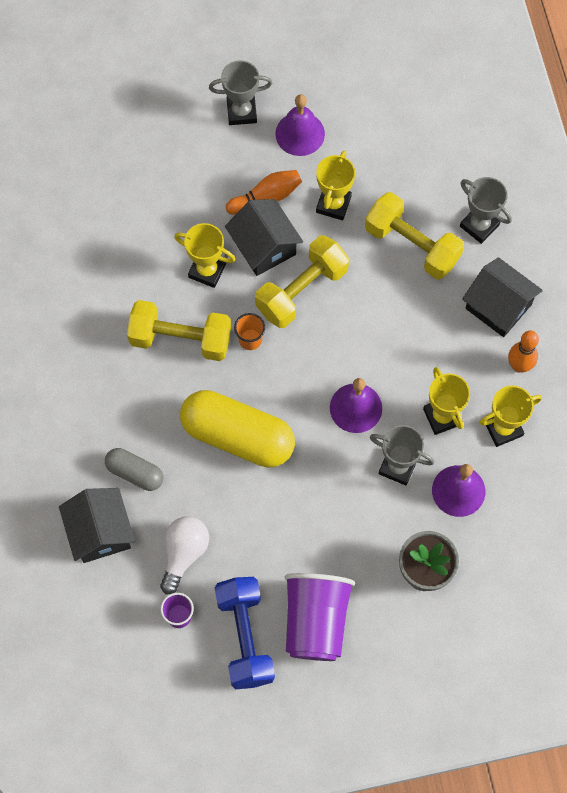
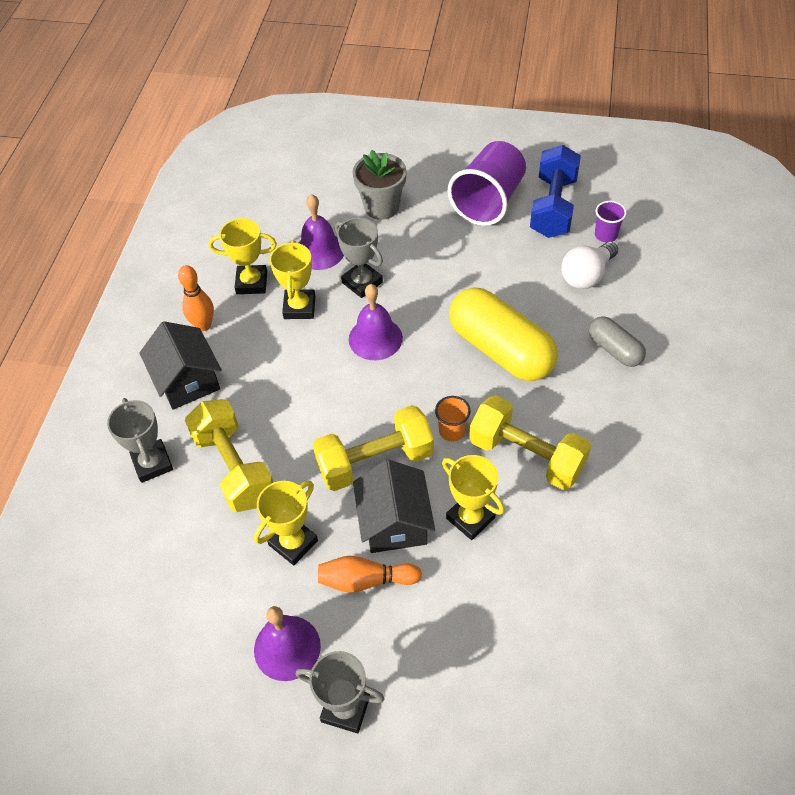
camera: 155 degrees left, 15 degrees down
(100, 532) = (662, 313): black house -> none

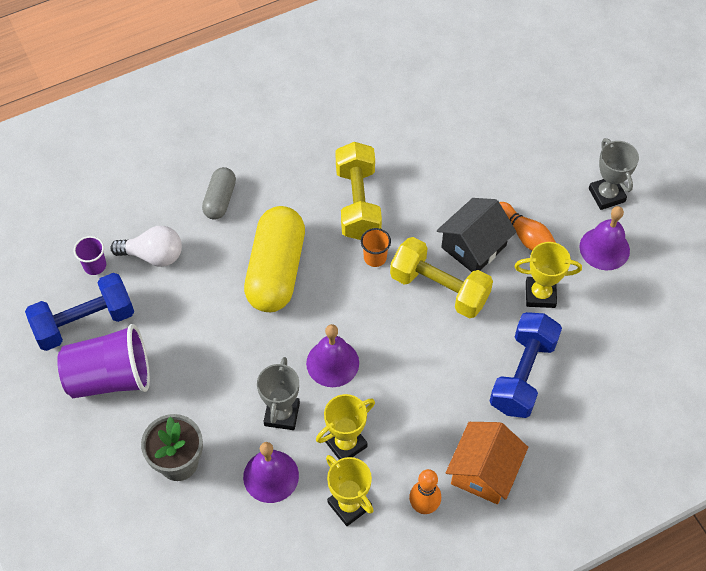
camera: 130 degrees left, 5 degrees up
(152, 463) = (569, 433): grey trophy -> none
(187, 381) = (484, 471): black house -> orange house
(234, 468) = (523, 374): yellow dumbbell -> blue dumbbell
(470, 518) = (432, 207): yellow trophy -> none

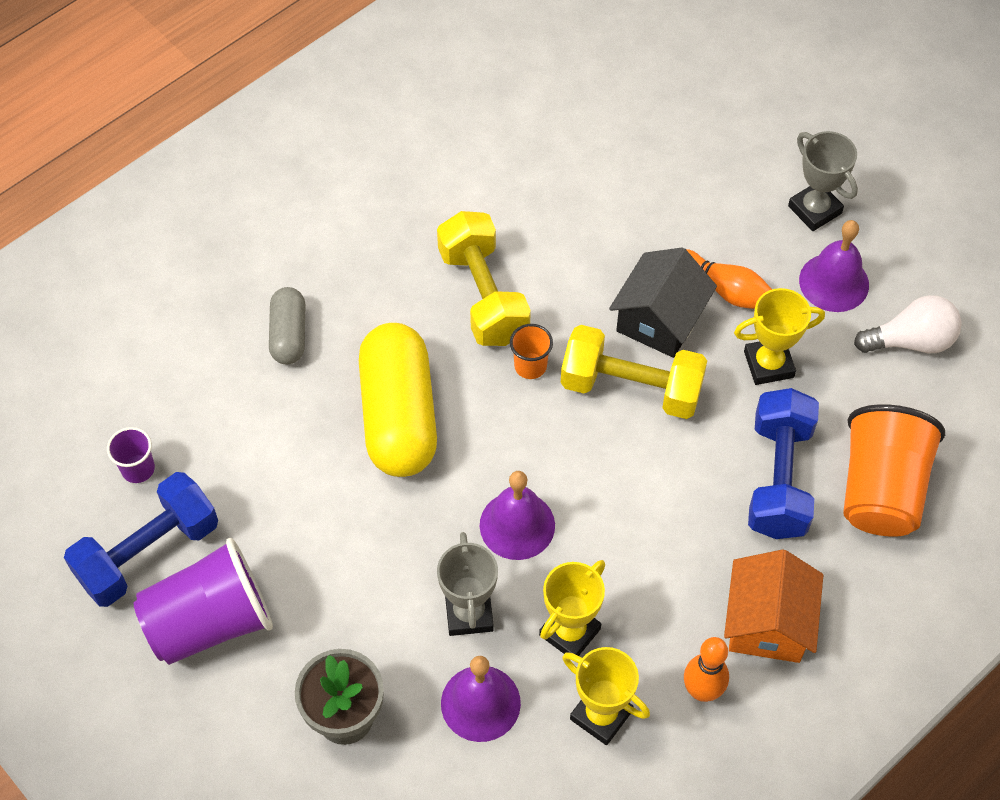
camera: 15 degrees left, 0 degrees up
(153, 255) = (218, 434): white light bulb -> white light bulb (911, 341)
(592, 399) = (880, 489): none -> orange cup

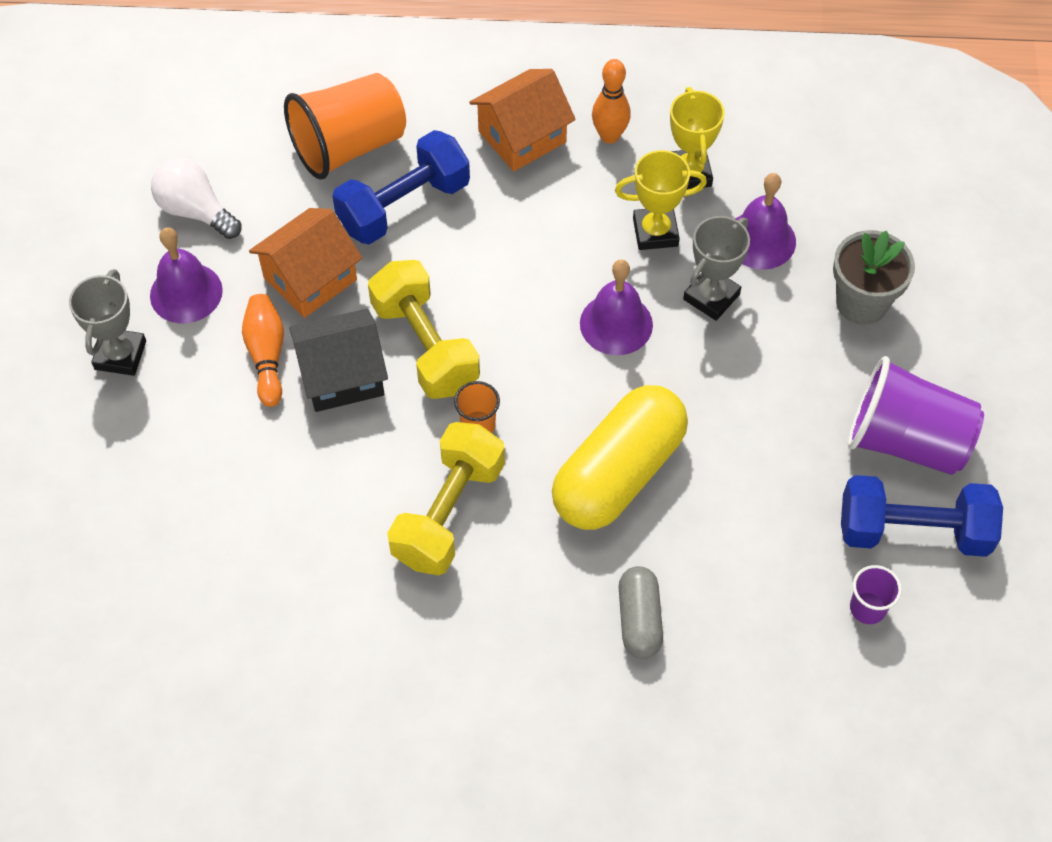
camera: 135 degrees left, 0 degrees up
(289, 334) = (639, 619): grey capsule -> grey capsule turned 45 degrees counterclockwise
(768, 364) = (310, 279): yellow trophy -> orange house

